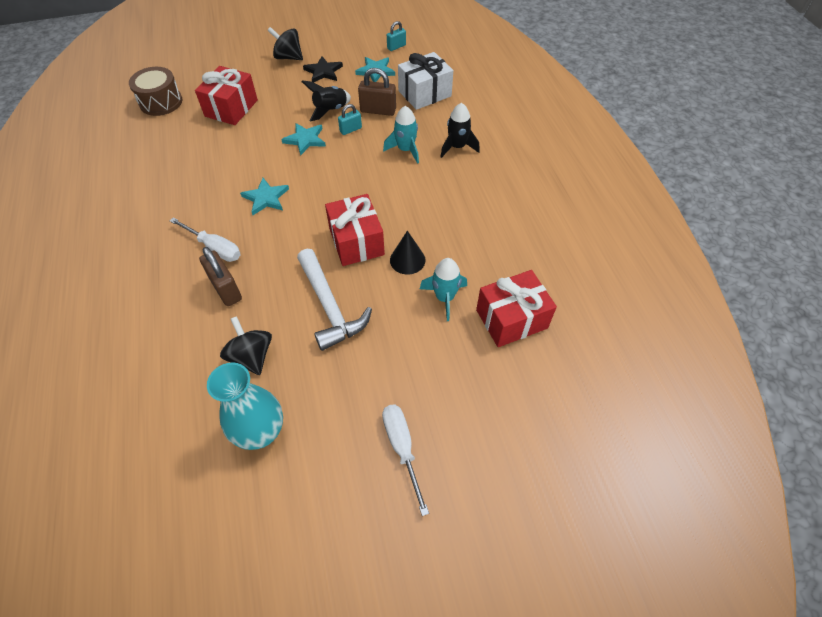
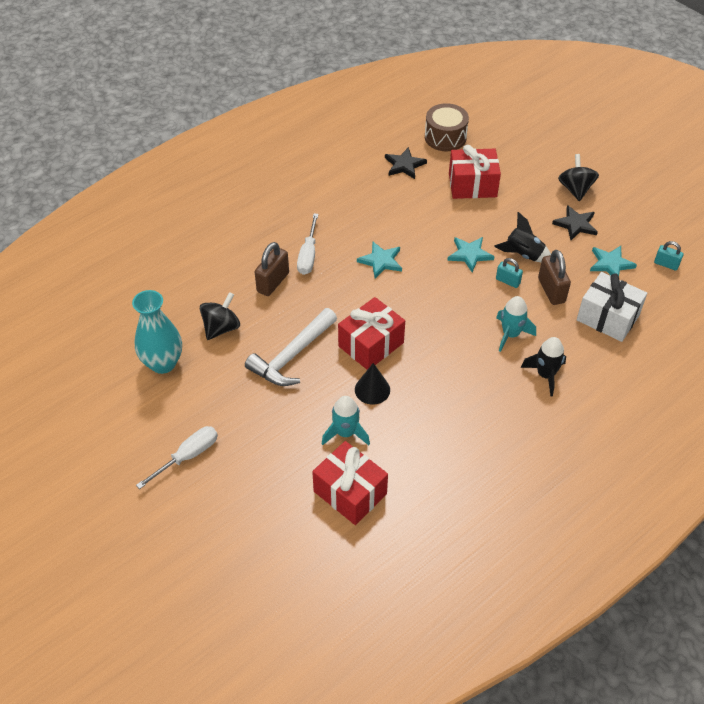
camera: 65 degrees right, 5 degrees down
(167, 139) = (404, 165): none -> black star

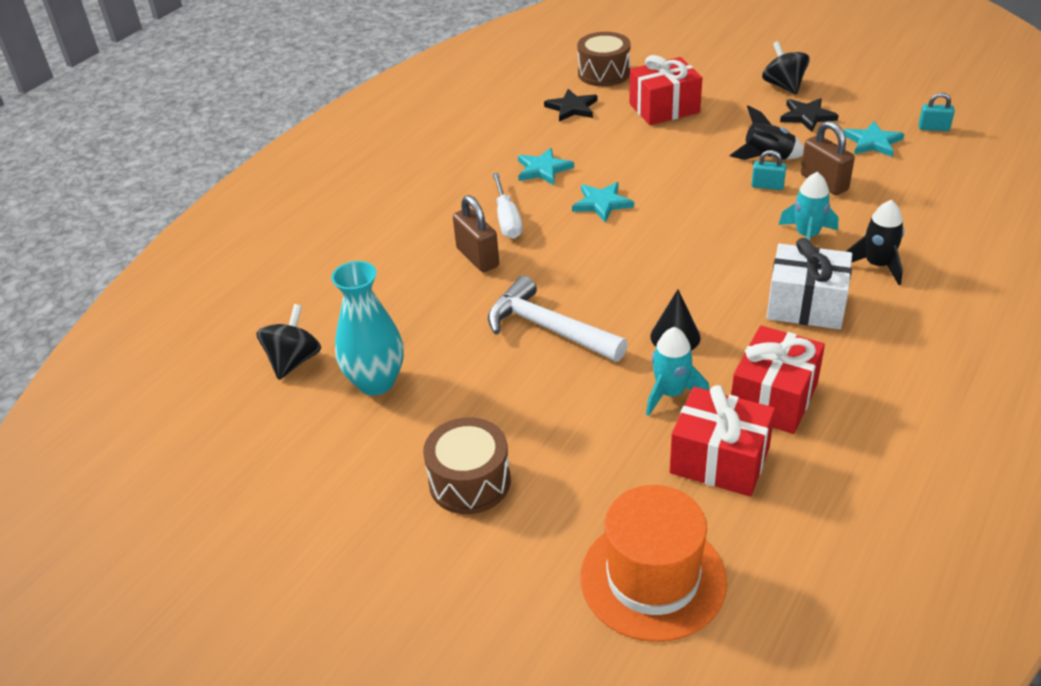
camera: 15 degrees left, 10 degrees down
(188, 456) = (469, 481): white screwdriver -> brown drum
(221, 328) = (436, 322): black spinning top -> black spinning top (293, 361)
(265, 560) = (653, 578): none -> orange hat
(273, 282) = (477, 257): brown padlock -> brown padlock turned 45 degrees counterclockwise
(292, 356) = (548, 328): white hammer -> white hammer turned 105 degrees clockwise
(371, 344) = (643, 290): red gift -> red gift (773, 398)
(469, 254) = (705, 172): turquoise star -> turquoise star (543, 169)
(607, 318) = (907, 192): white gift -> white gift (806, 305)

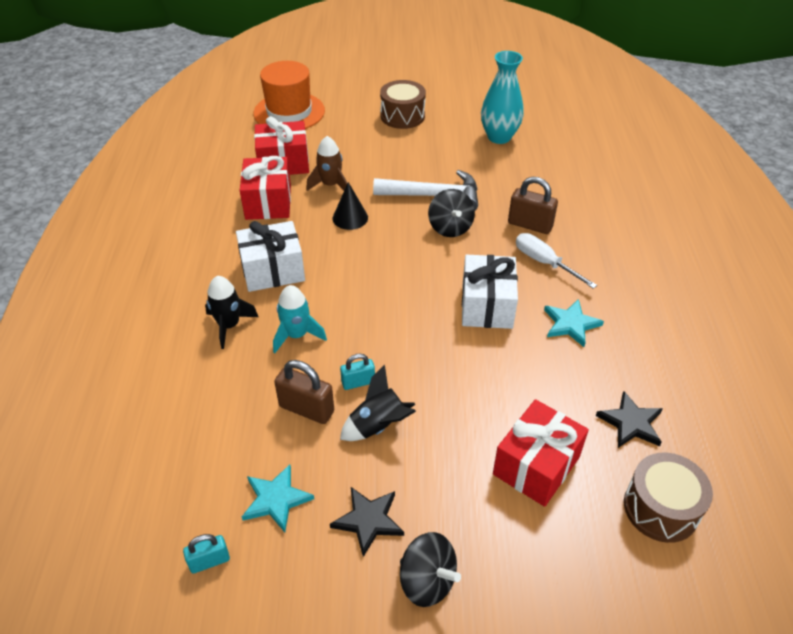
camera: 145 degrees right, 5 degrees up
(293, 361) = (556, 131): black spinning top -> black spinning top (450, 228)
(602, 203) = (487, 306): turquoise star -> white gift
(670, 393) = (330, 185): turquoise rocket -> brown rocket

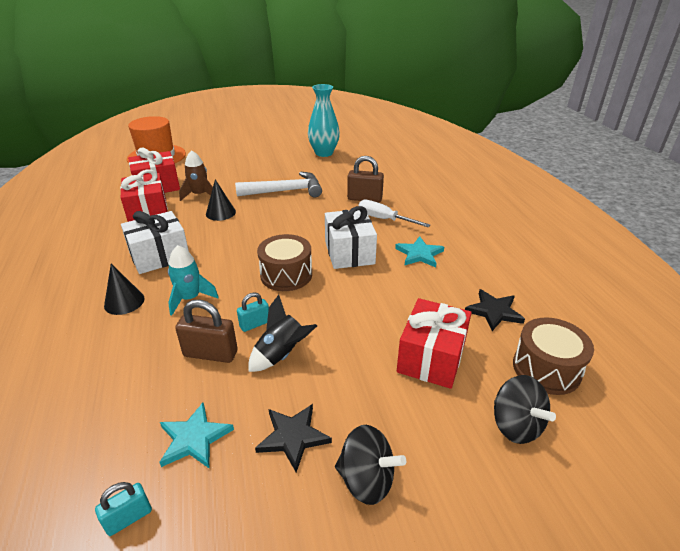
camera: 15 degrees left, 10 degrees down
(229, 326) = (124, 302): black rocket -> black cone
(402, 116) = (248, 149): brown drum -> brown drum (286, 275)
(450, 228) = (304, 208): black spinning top -> black spinning top (515, 425)

